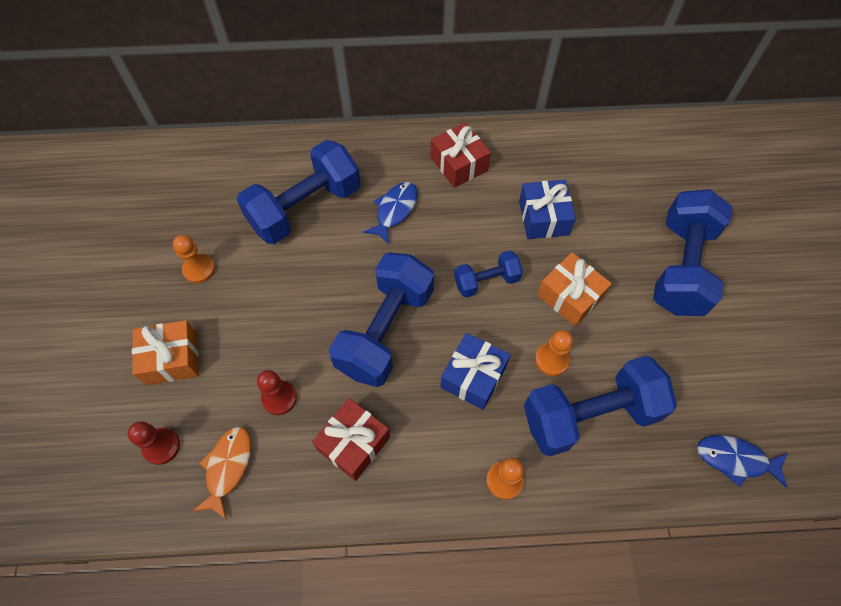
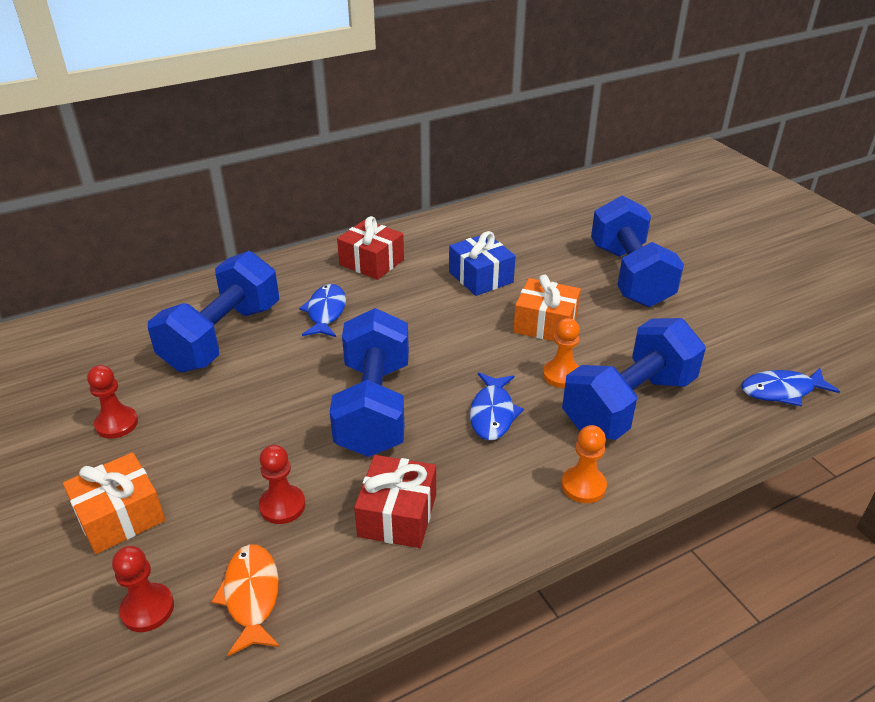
camera: 25 degrees left, 25 degrees down
(199, 269) = (117, 424): orange pawn -> red pawn
(473, 377) = (493, 413): blue gift -> blue fish
(486, 281) = (456, 337): blue dumbbell -> none

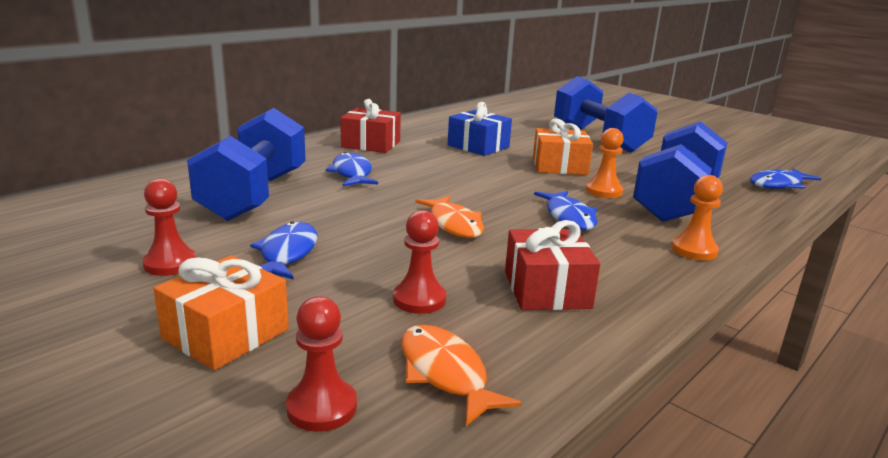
camera: 20 degrees left, 15 degrees down
(209, 426) = (287, 253): none -> blue fish
(374, 407) = (454, 224): blue dumbbell -> orange fish

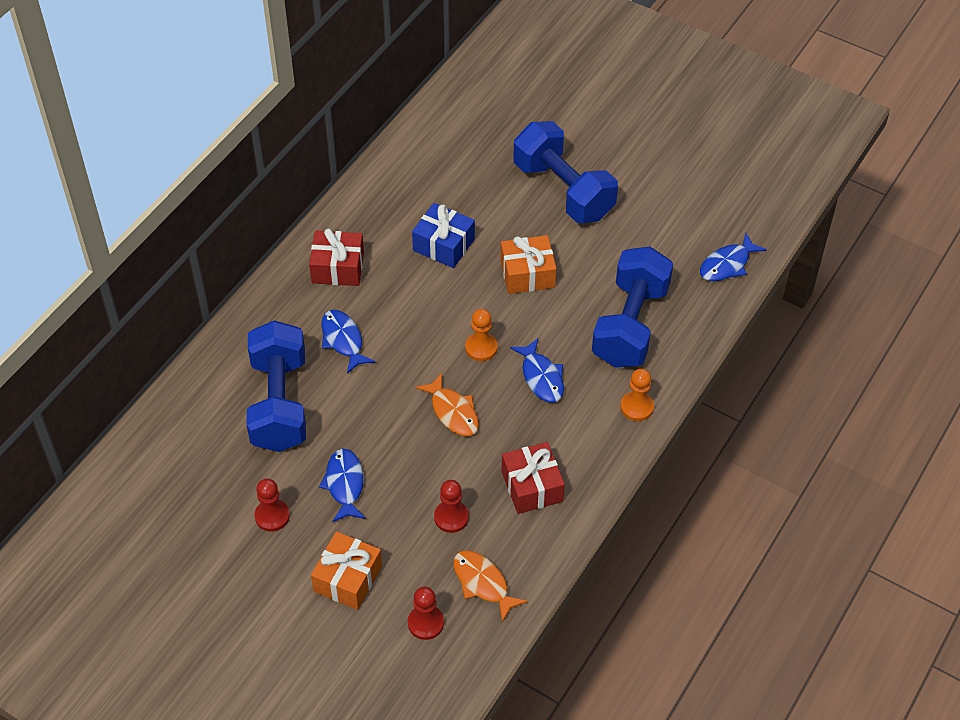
camera: 10 degrees left, 30 degrees up
(603, 191) = (569, 319): orange pawn -> orange pawn (481, 348)

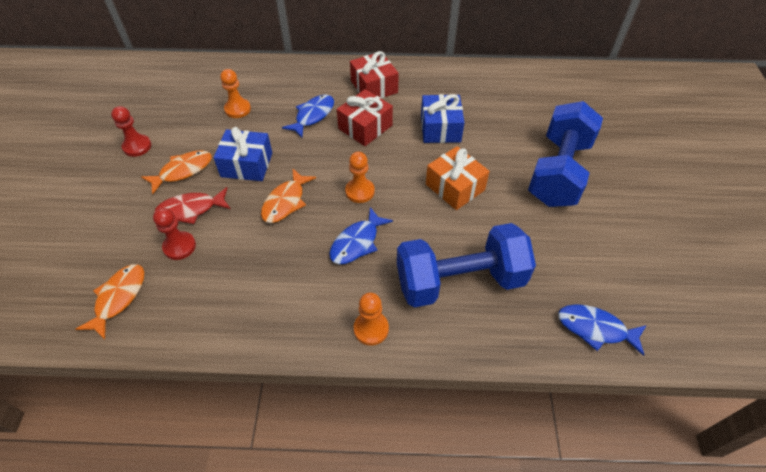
camera: 60 degrees right, 0 degrees up
(279, 403) = (237, 109): blue dumbbell -> orange pawn
(344, 484) = (183, 171): blue fish -> orange fish
(348, 579) = (94, 210): orange gift -> none
(376, 425) = (247, 165): none -> blue gift
(407, 494) = (191, 210): none -> red fish
(425, 623) = (65, 276): red pawn -> none
(532, 486) = (237, 287): red gift -> red gift (365, 127)

